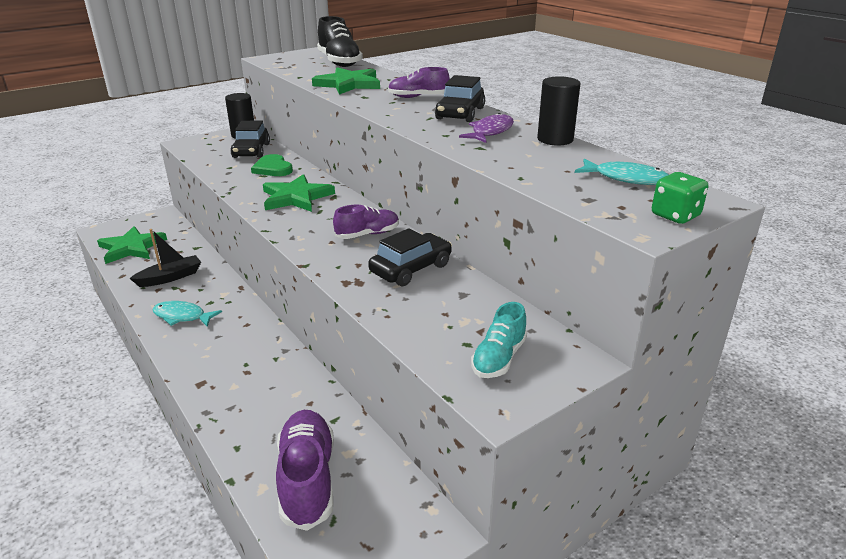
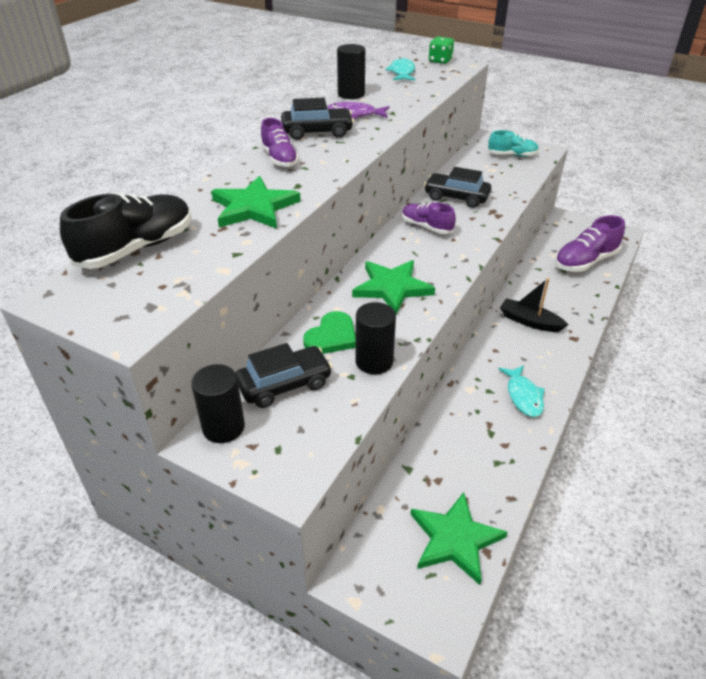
camera: 115 degrees left, 10 degrees up
(170, 277) = (479, 449): black boat -> black boat (529, 321)
(230, 175) = (374, 361): none -> black cylinder

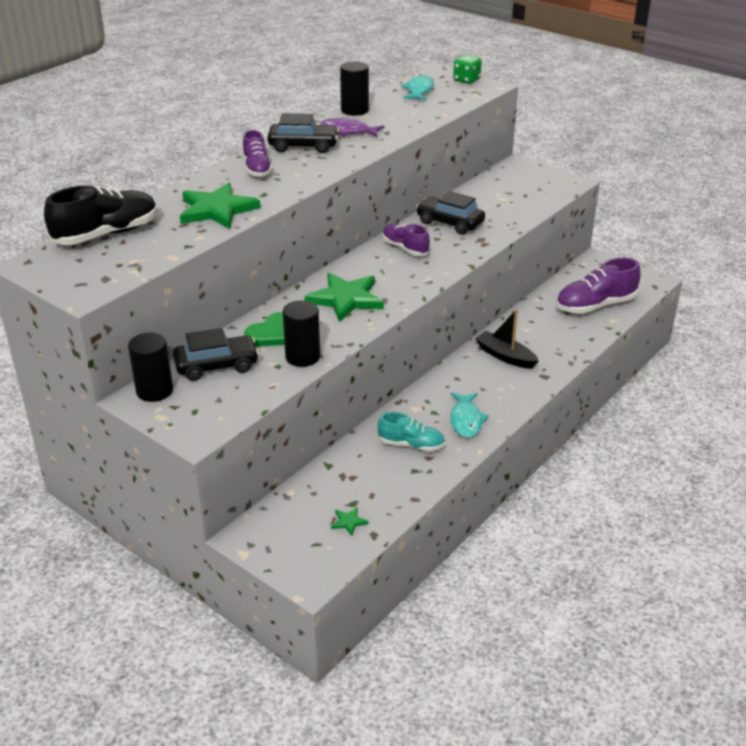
camera: 10 degrees right, 5 degrees down
(455, 539) = (349, 522): green star -> green star, size x0.42
(512, 155) = (532, 185): turquoise shoe -> turquoise shoe (411, 445)

